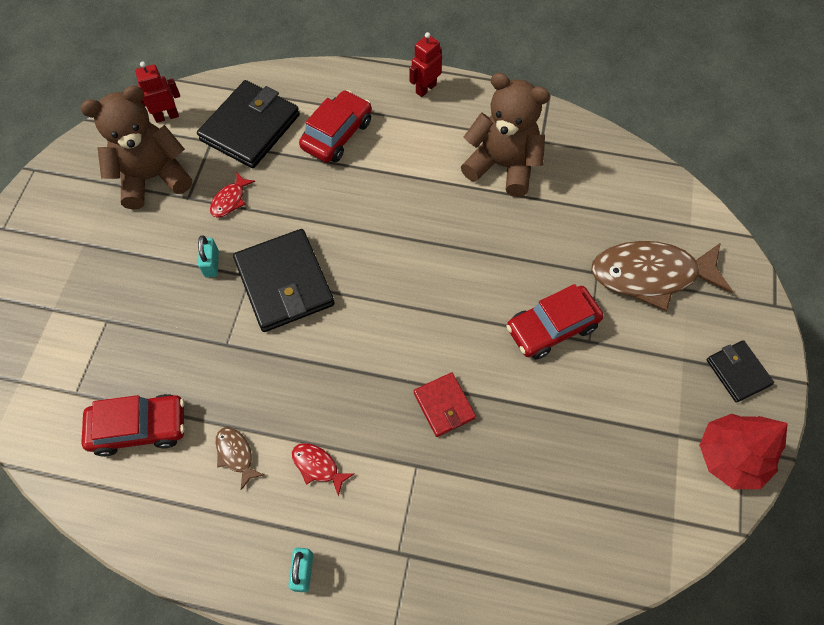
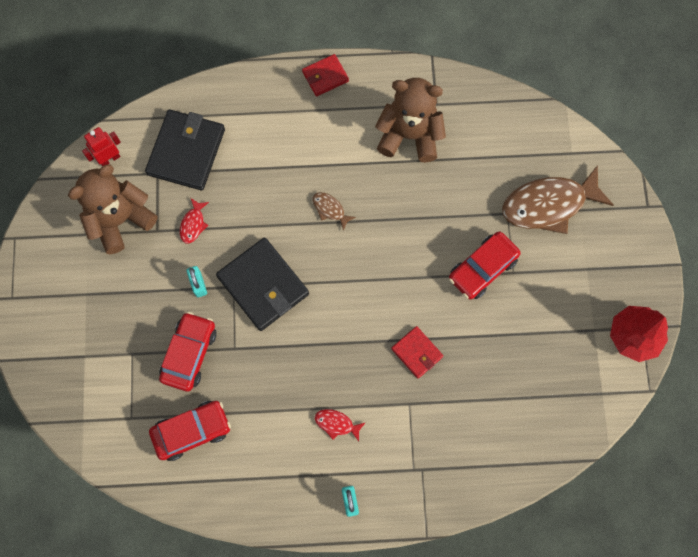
camera: 15 degrees left, 10 degrees up
(236, 454) = (272, 431): brown fish -> brown fish (330, 209)
(337, 134) = (263, 140): red car -> red car (189, 354)
(425, 88) = (325, 76): red robot -> red wallet
(737, 372) = (628, 269): black wallet -> none

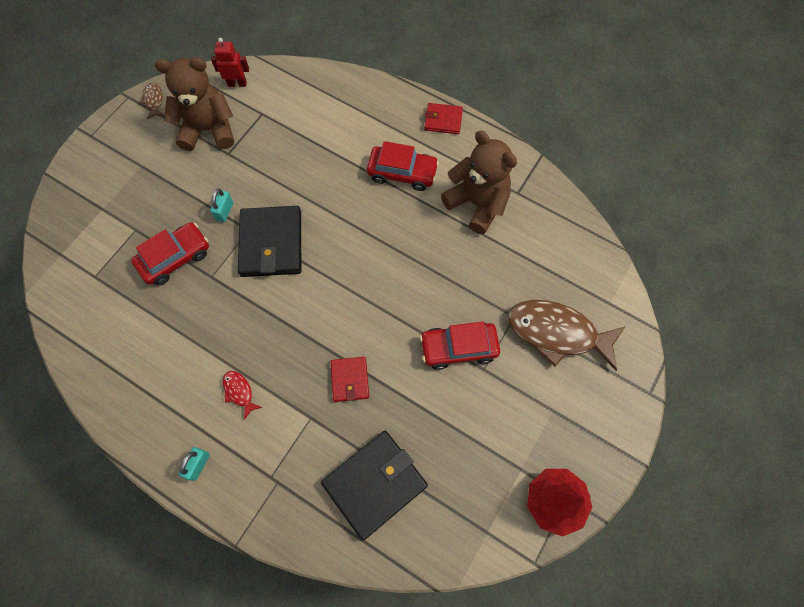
camera: 35 degrees right, 5 degrees down
(186, 152) = (295, 111): black wallet -> black wallet (375, 484)
(192, 431) = (128, 318): red car -> red car (402, 173)
(193, 224) = (257, 165): red fish -> none
(330, 209) = (369, 220): brown fish -> brown fish (154, 101)

